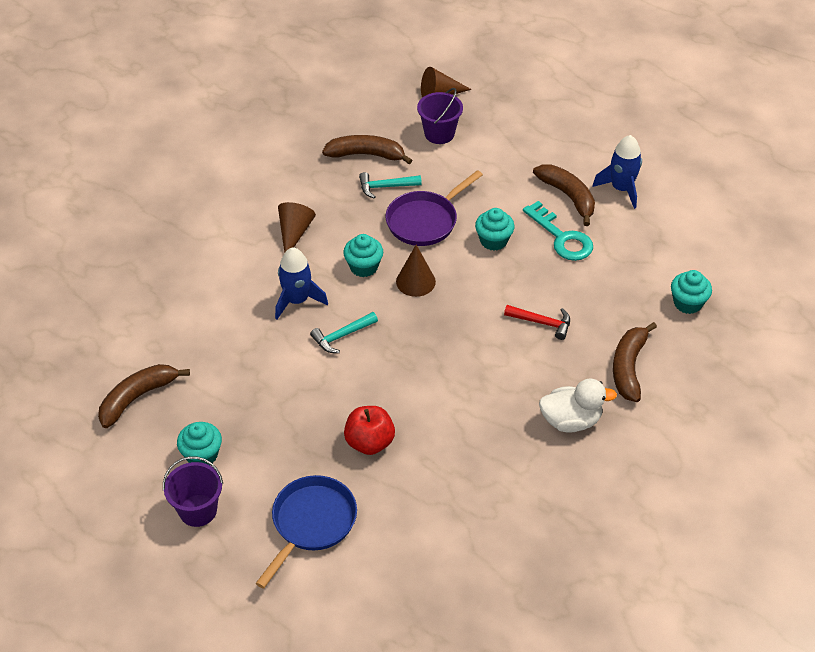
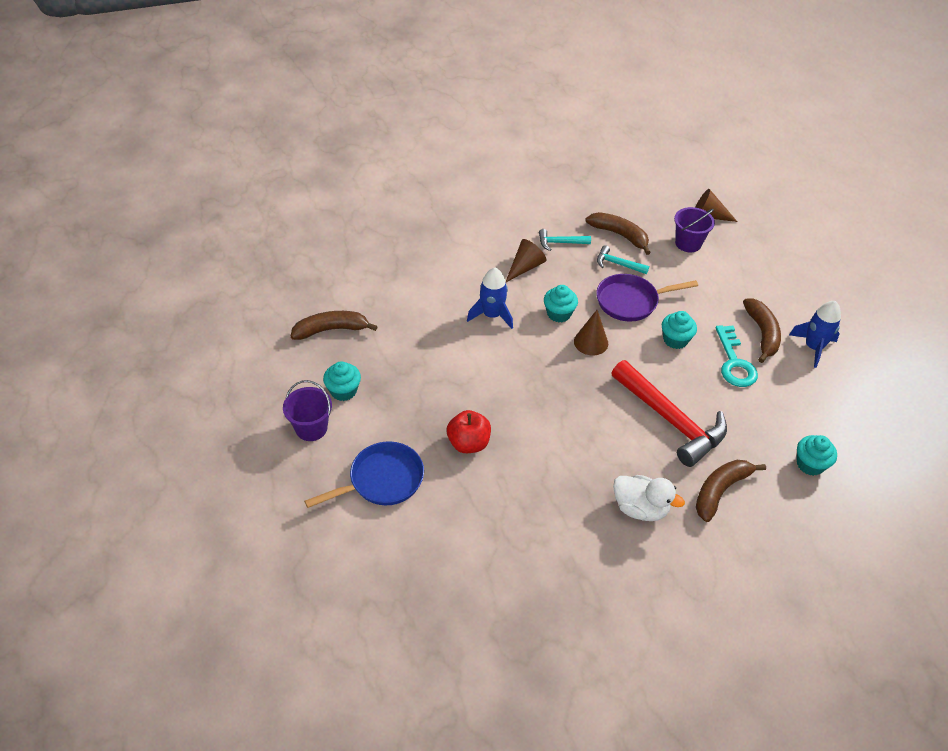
camera: 30 degrees right, 0 degrees up
(342, 336) = (505, 356): turquoise hammer -> turquoise hammer (560, 243)
(542, 323) = (670, 420): red hammer -> red hammer, size x2.15

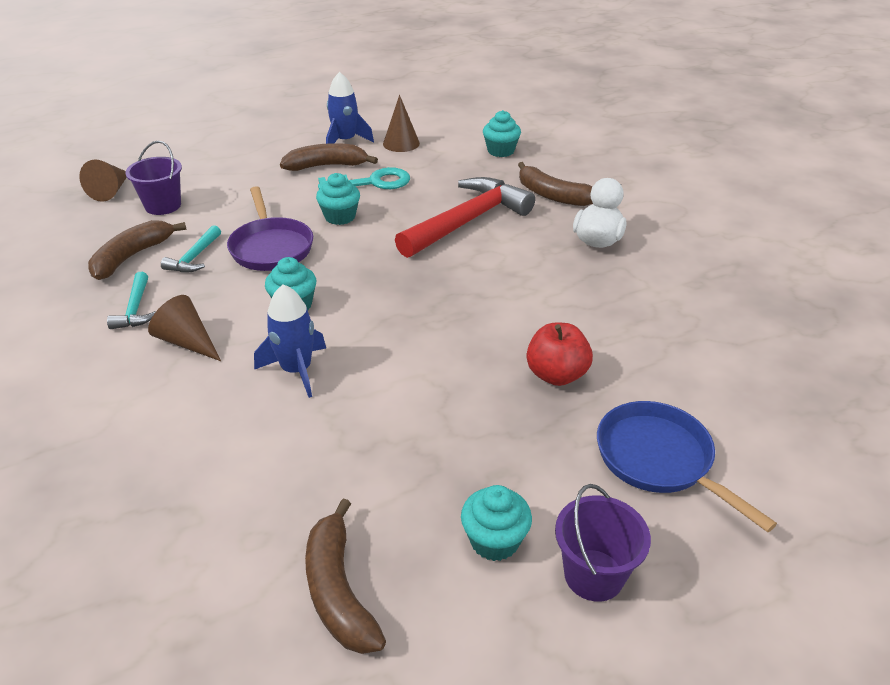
camera: 95 degrees left, 10 degrees down
(591, 342) = (349, 277): brown cone -> brown cone (401, 143)

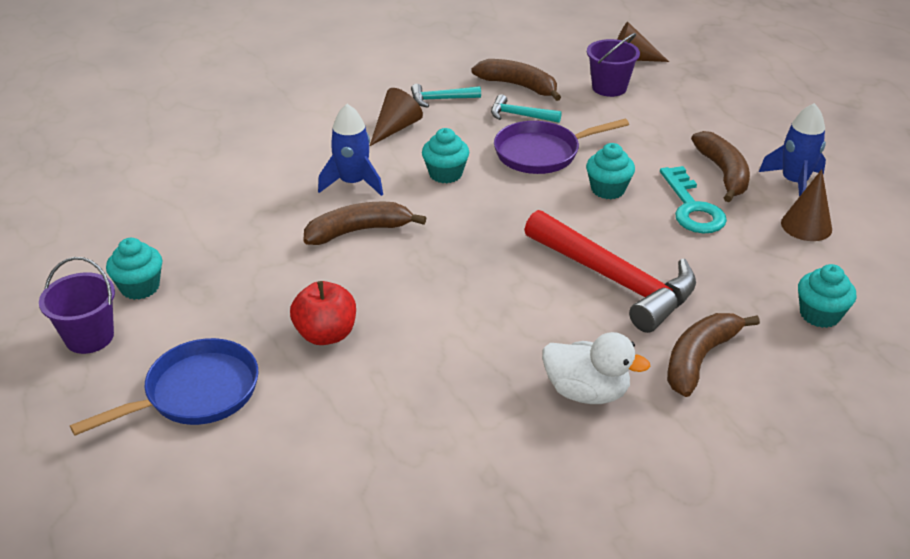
camera: 90 degrees right, 0 degrees up
(339, 590) = (124, 217): brown banana -> brown banana (358, 231)

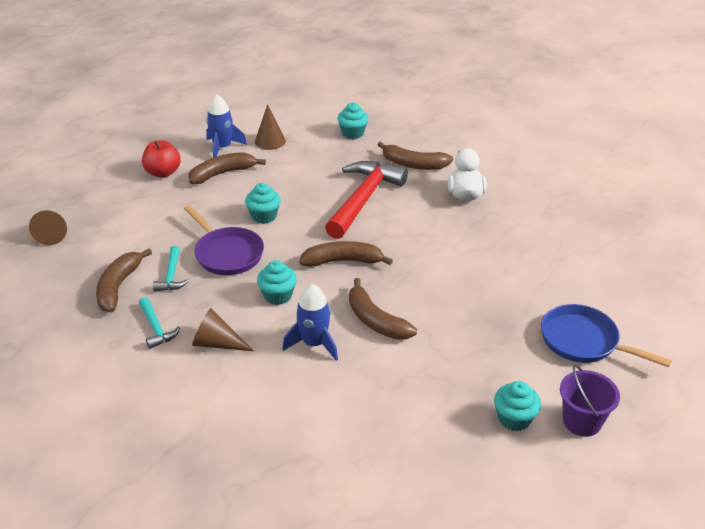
camera: 110 degrees left, 0 degrees up
(326, 334) = (492, 302): red apple -> red apple (163, 172)
(482, 231) = (343, 261): none -> brown banana
(609, 88) = (110, 237): purple bucket -> none
(692, 207) = (270, 181): turquoise key -> none

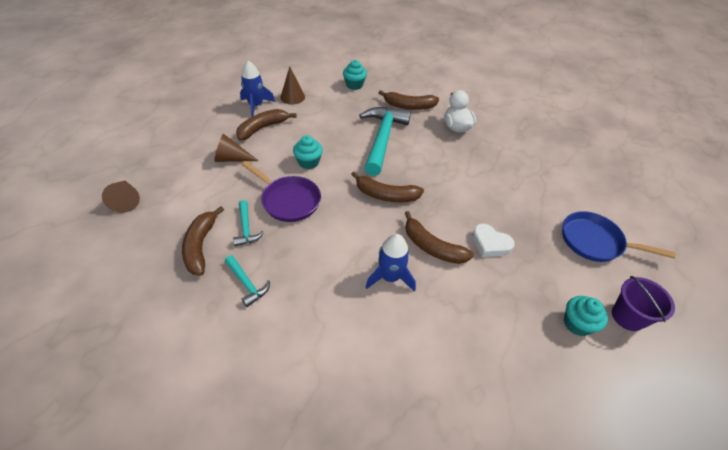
camera: 15 degrees left, 10 degrees up
(163, 172) = (212, 132): red apple -> none
(217, 343) = (306, 290): brown cone -> brown cone (232, 159)
(278, 295) = (344, 235): turquoise cupcake -> none
(343, 261) = (386, 195): brown banana -> brown banana turned 150 degrees counterclockwise
(363, 199) = (382, 139): red hammer -> turquoise hammer
(447, 326) = (490, 244): none -> white heart

